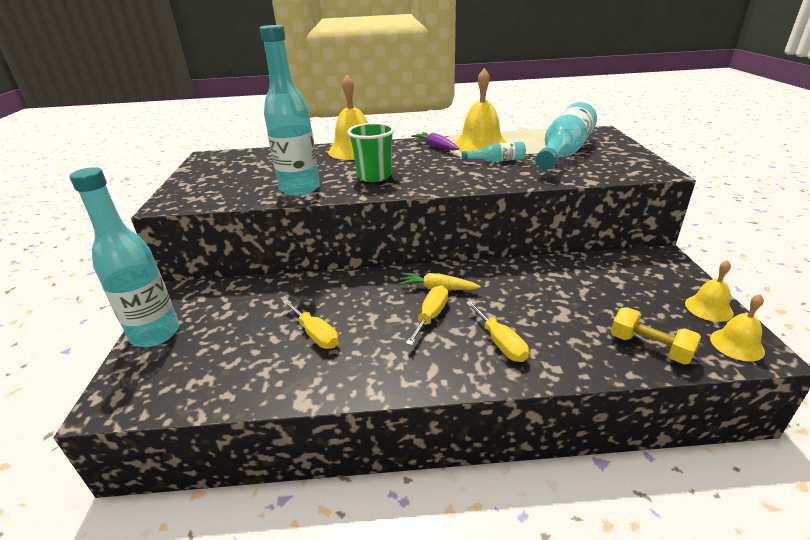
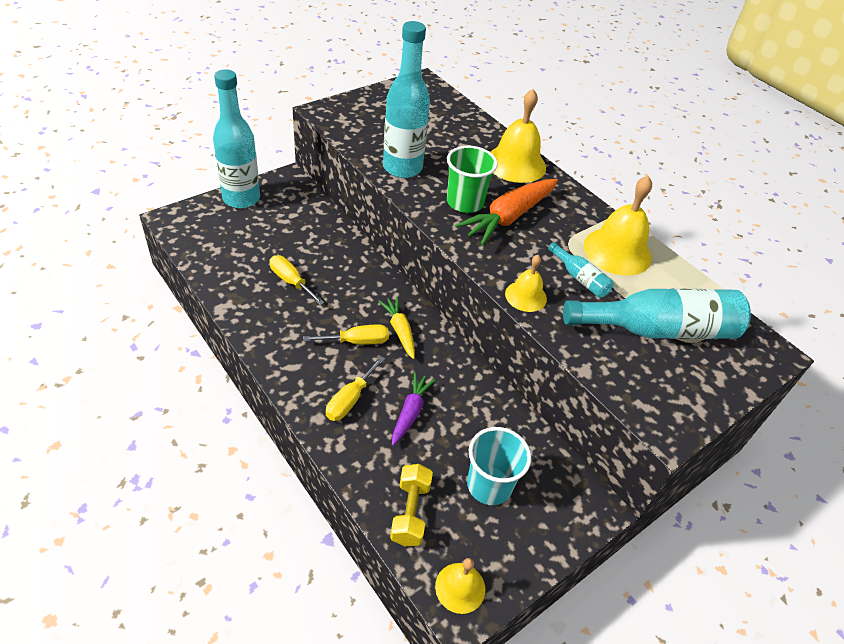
camera: 50 degrees right, 15 degrees up
(315, 334) = (291, 281): yellow screwdriver -> yellow screwdriver turned 120 degrees clockwise
(410, 166) = (508, 217): none -> orange carrot
(436, 147) = (578, 218): purple carrot -> purple carrot (410, 412)
(631, 296) = (489, 485): none -> turquoise cup
(708, 308) = (513, 559): yellow bell -> yellow bell (525, 296)

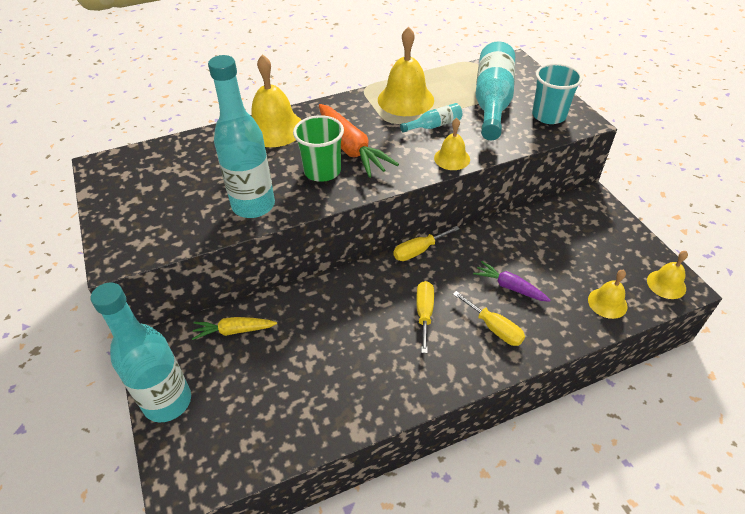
camera: 70 degrees left, 0 degrees up
(291, 281) = (330, 360): yellow screwdriver -> yellow screwdriver (419, 251)
(400, 331) = (415, 279): yellow carrot -> yellow carrot (234, 331)
(410, 512) = (607, 303): yellow dumbbell -> yellow bell
(489, 485) = (579, 251): turquoise cup -> turquoise cup (548, 116)

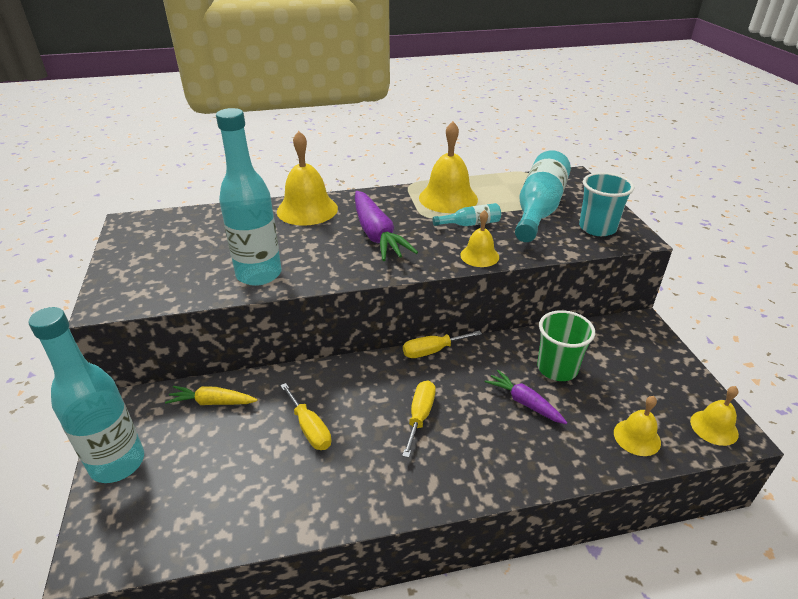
camera: 10 degrees right, 10 degrees down
(322, 171) = (340, 252): green cup -> green cup (557, 368)
(351, 148) = (376, 235): orange carrot -> purple carrot
(494, 328) = (495, 444): yellow screwdriver -> yellow screwdriver (310, 428)

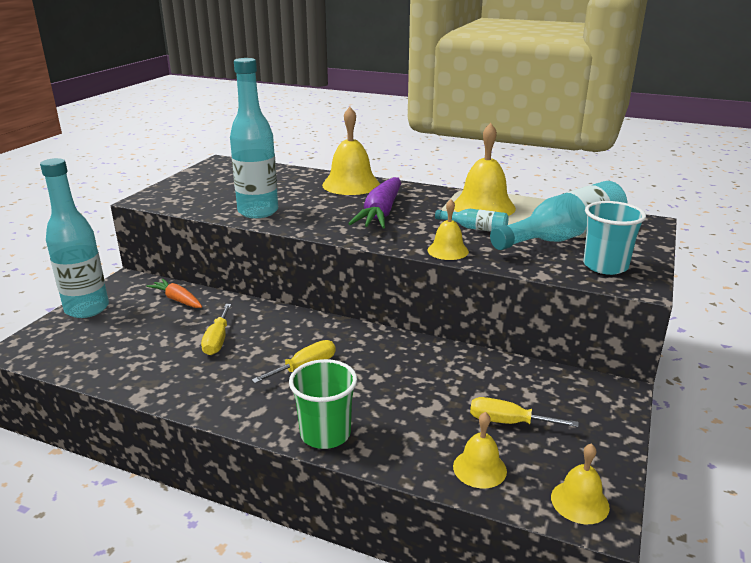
camera: 35 degrees right, 10 degrees down
(212, 402) = (177, 300): yellow carrot -> orange carrot
(432, 351) = (373, 331): yellow screwdriver -> yellow screwdriver (508, 422)
(524, 402) = (405, 396): purple carrot -> none
(557, 368) = (471, 387): green cup -> green cup (325, 434)

